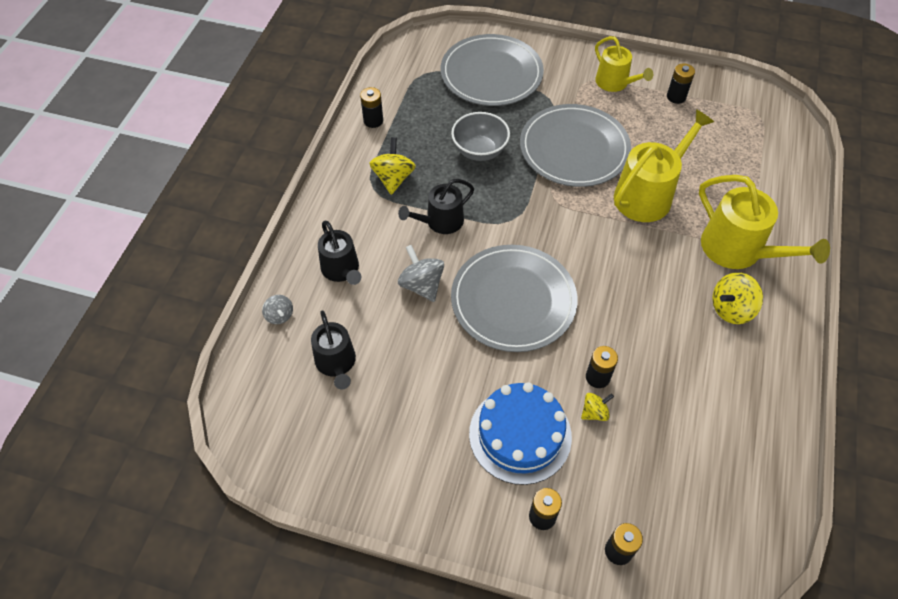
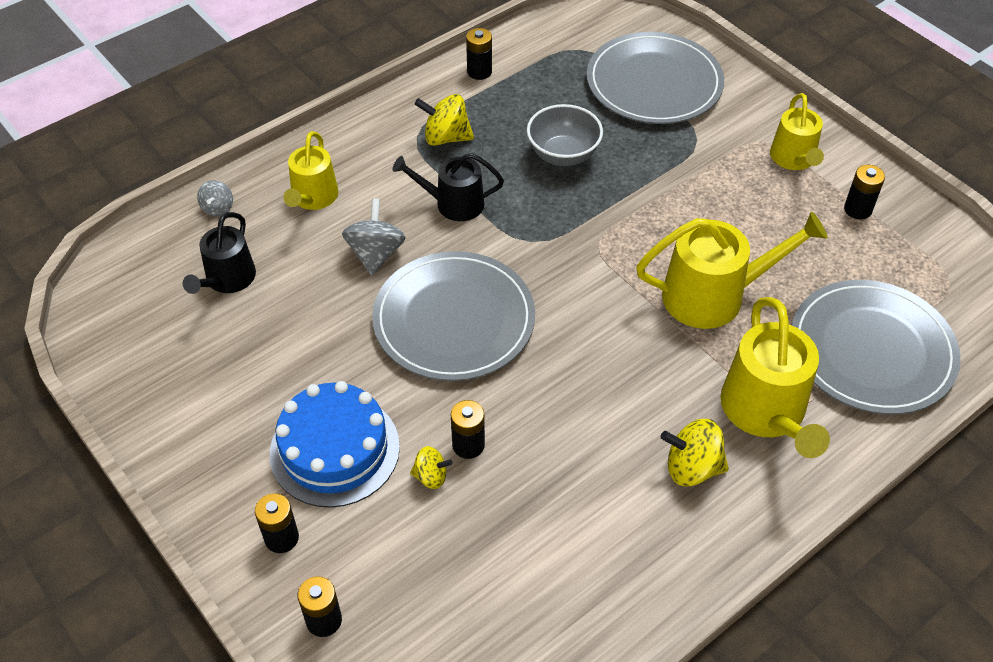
camera: 35 degrees right, 5 degrees down
(342, 270) = (313, 197): black watering can -> yellow watering can
(393, 178) = (446, 137): yellow spinning top -> yellow spinning top turned 120 degrees counterclockwise
(574, 148) = (673, 204): grey plate -> grey plate (871, 350)

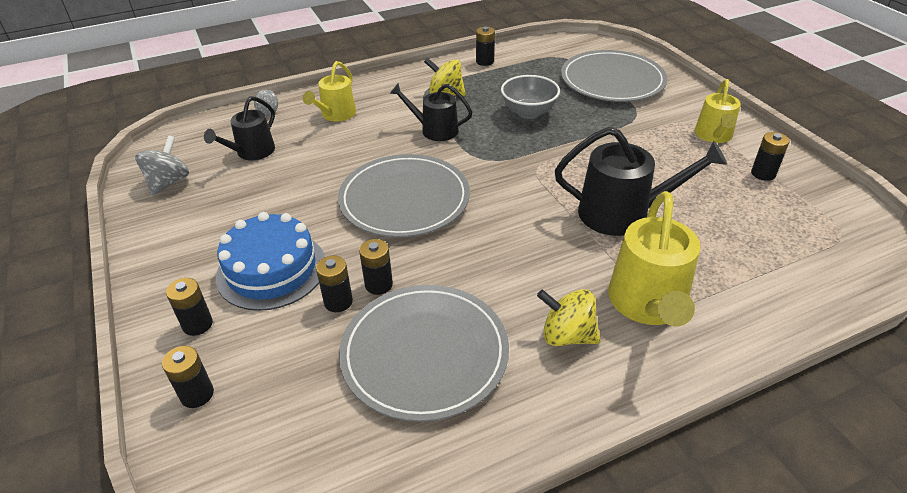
camera: 15 degrees right, 10 degrees down
(375, 254) = (364, 151): grey spinning top -> grey spinning top (168, 182)
(431, 476) = (338, 302): yellow spinning top -> black battery
(713, 295) = (622, 213): yellow watering can -> black watering can
(871, 350) = (758, 273): grey plate -> grey plate (424, 353)

